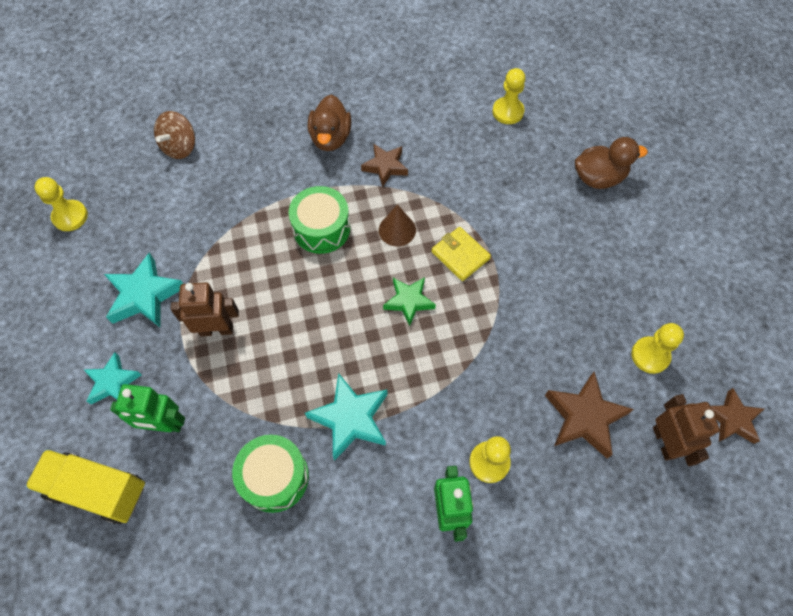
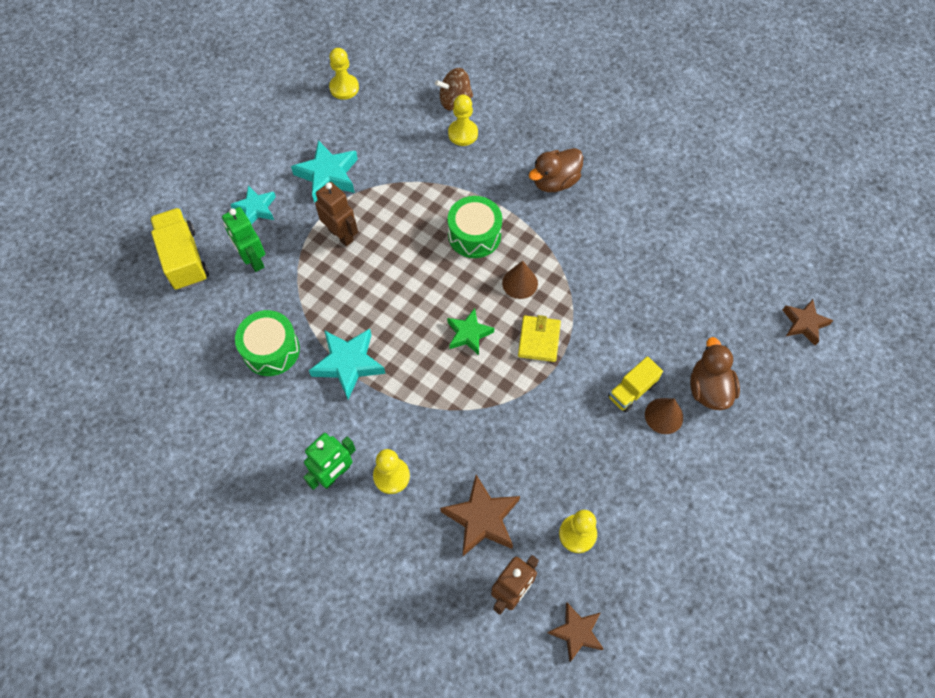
camera: 50 degrees right, 0 degrees up
(385, 167) = (566, 235): brown star -> brown star (804, 324)
(508, 112) = (704, 279): yellow pawn -> yellow pawn (463, 133)
(559, 226) = (632, 391): none -> yellow truck
(597, 222) = (664, 416): none -> brown cone
(598, 178) = (708, 389): brown duck -> brown duck turned 135 degrees counterclockwise

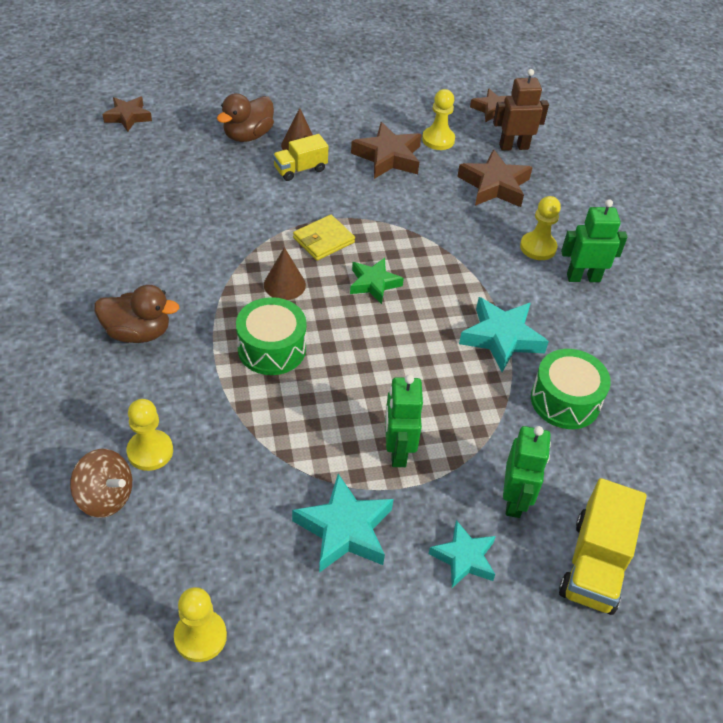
camera: 140 degrees left, 15 degrees down
(341, 235) = (397, 451): brown robot -> green robot
(590, 470) = (388, 157): none -> brown star
(632, 391) = (300, 169): yellow truck -> yellow truck turned 150 degrees clockwise

